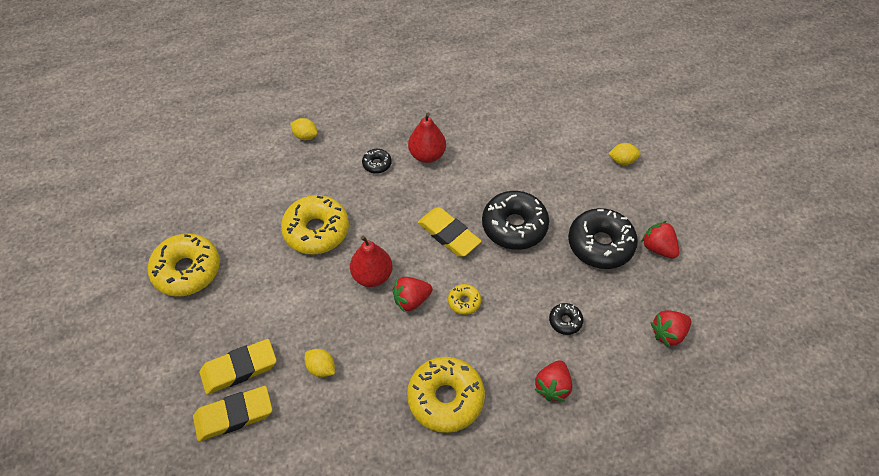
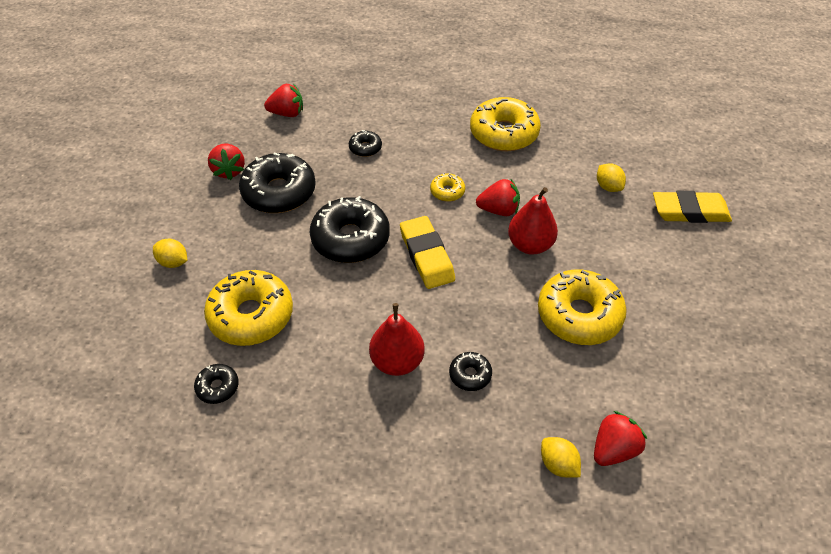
camera: 155 degrees left, 5 degrees down
(187, 270) = (748, 325): yellow donut -> yellow donut (251, 315)
(234, 415) = (697, 179): yellow eraser -> none
(523, 104) = (218, 387): none -> black donut
(552, 386) = (410, 113): red strawberry -> red strawberry (613, 449)

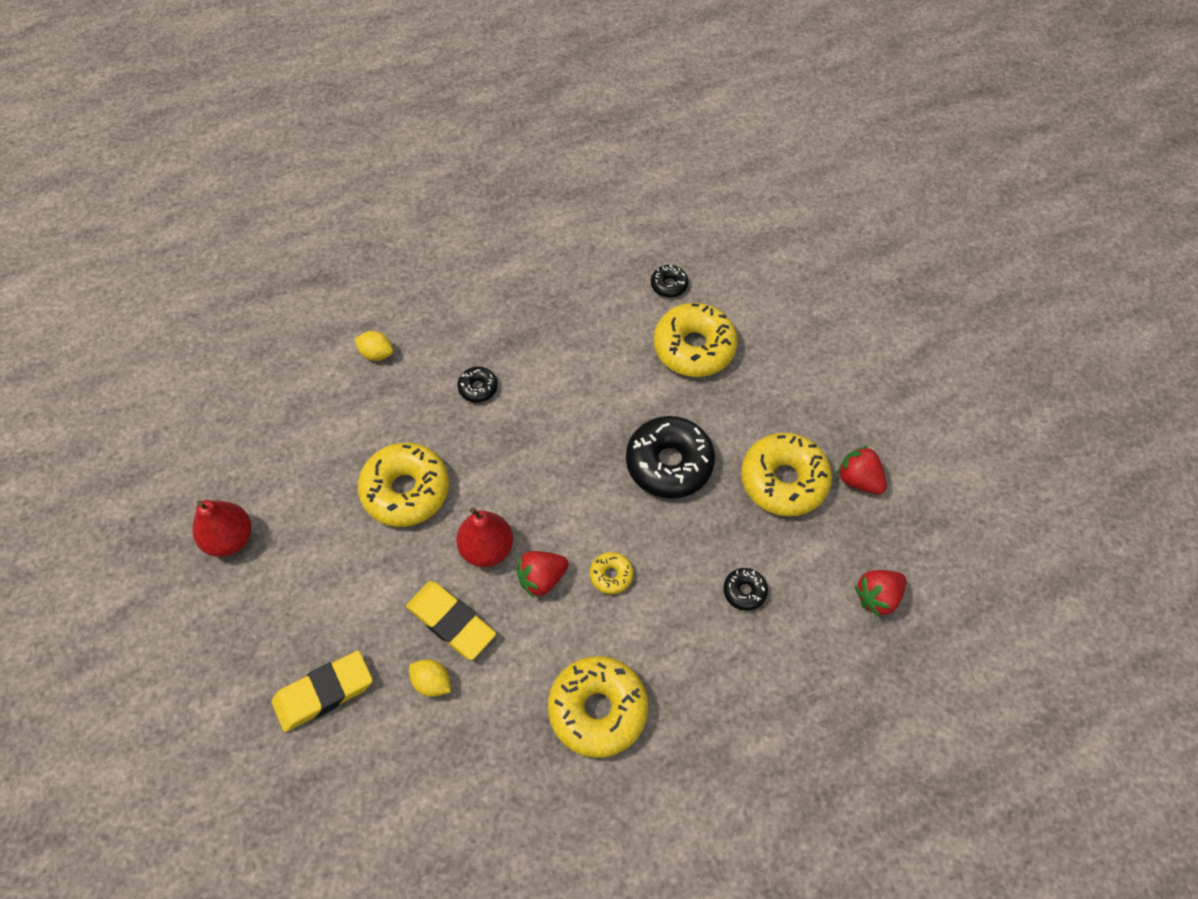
camera: 150 degrees right, 10 degrees up
(173, 262) = (805, 358): yellow lemon -> none
(279, 192) = (784, 480): black donut -> yellow donut
(397, 361) = (544, 369): red pear -> red pear (229, 539)
(427, 256) = (583, 482): yellow eraser -> yellow eraser (451, 622)
(613, 449) = (336, 385): red strawberry -> none

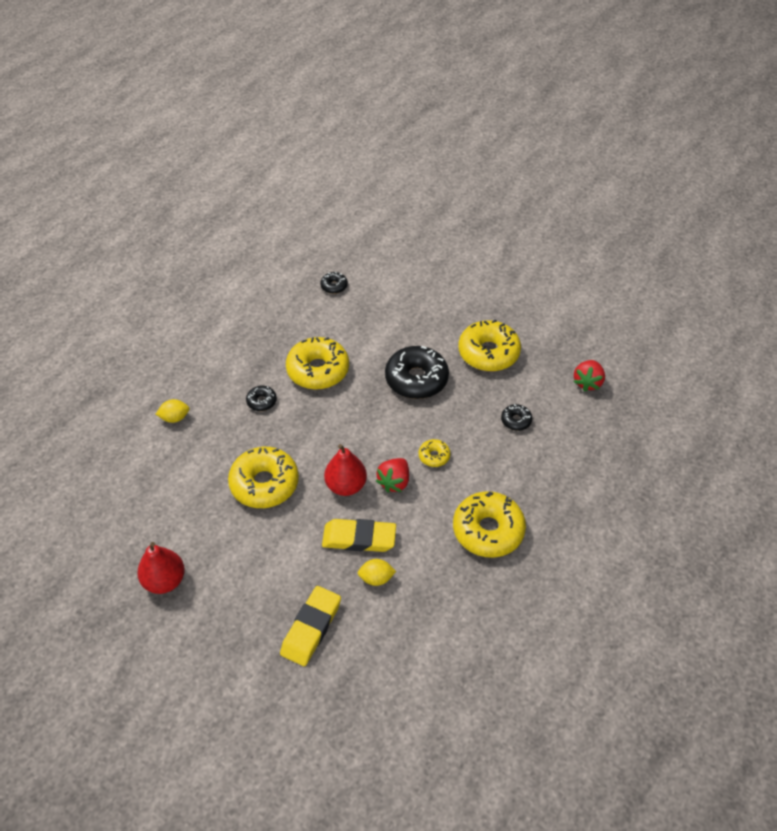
camera: 35 degrees left, 10 degrees down
(694, 347) = (378, 311): yellow donut -> yellow donut (318, 370)
(858, 480) = (528, 330): red strawberry -> none

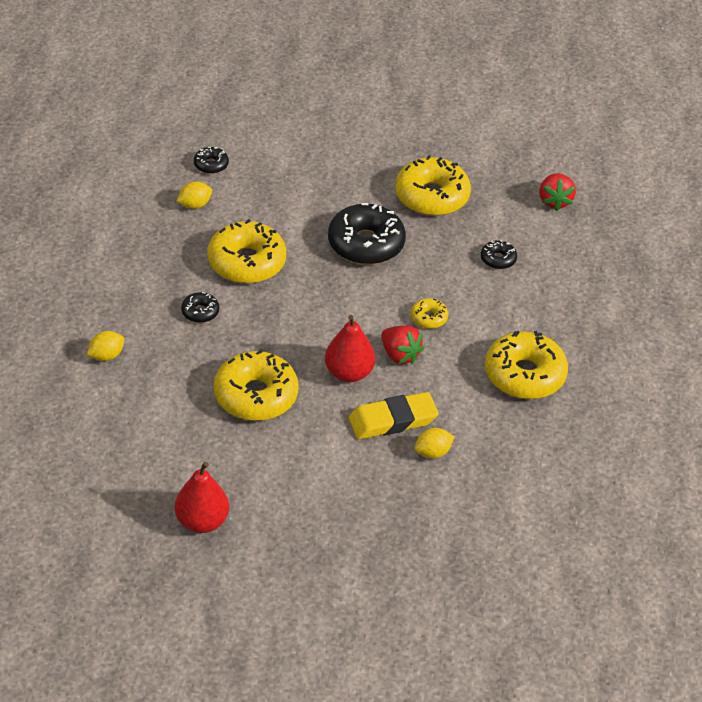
camera: 25 degrees left, 5 degrees down
(305, 314) = (194, 205): none -> yellow lemon
(311, 628) = (390, 518): yellow eraser -> none
(394, 482) = (399, 355): red strawberry -> red strawberry turned 45 degrees counterclockwise

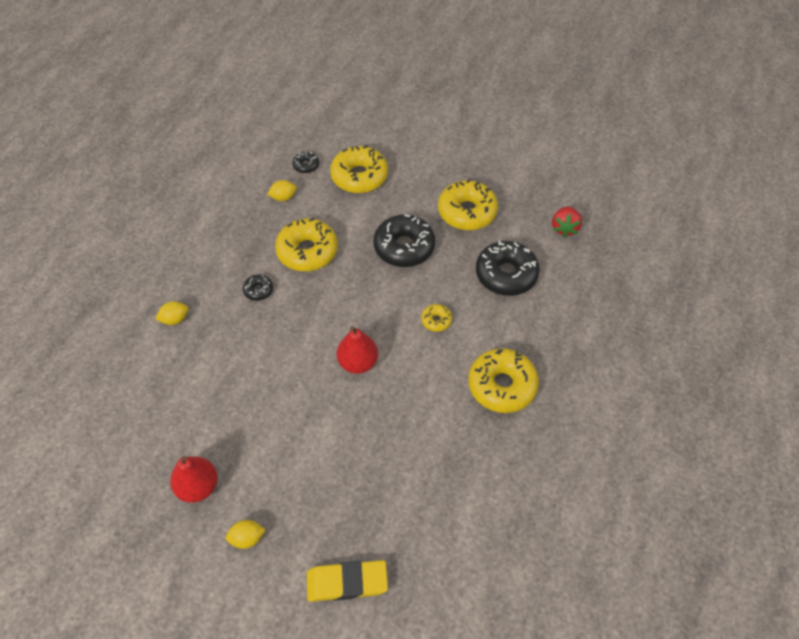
camera: 15 degrees right, 10 degrees up
(256, 395) = (278, 372): yellow donut -> yellow donut (359, 176)
(393, 420) = (381, 413): yellow eraser -> yellow eraser (347, 582)
(399, 355) = (403, 352): red strawberry -> none
(432, 453) = (406, 450): yellow lemon -> yellow lemon (247, 538)
(498, 259) = (506, 274): black donut -> black donut, size x2.13

